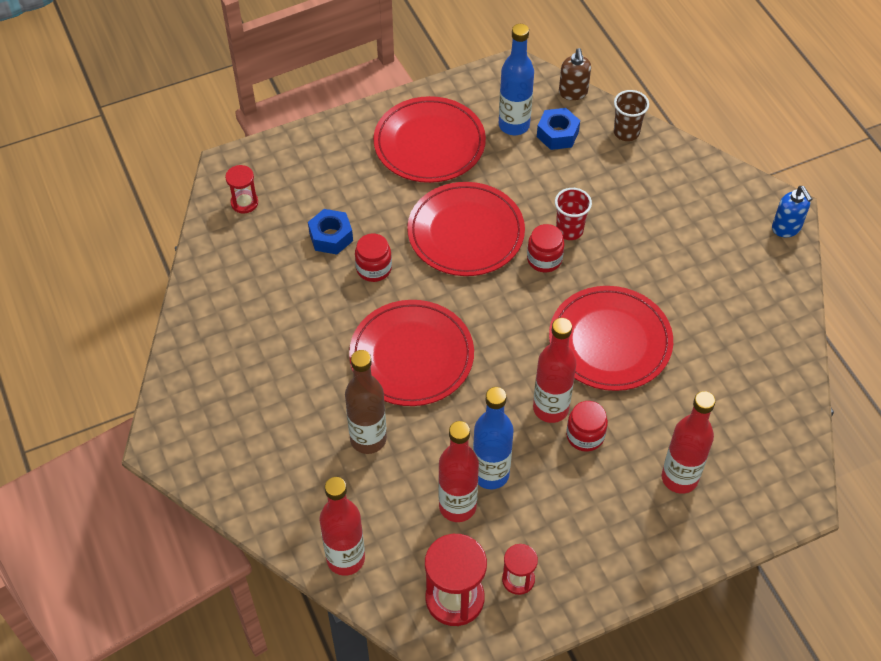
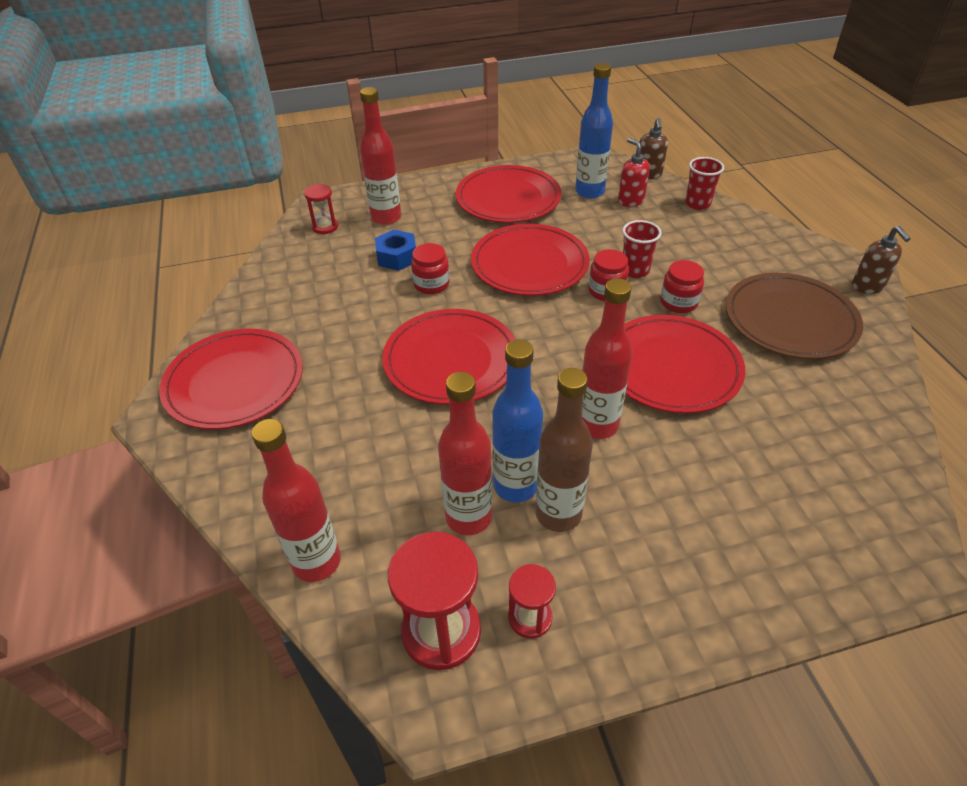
camera: 10 degrees right, 10 degrees down
(218, 403) = (234, 382): none -> red plate
(368, 439) = (382, 433): brown bottle -> brown bottle (558, 514)
(557, 134) = (630, 201): blue nut -> red soap dispenser
(585, 435) = (635, 457): red jar -> red jar (678, 302)
(626, 132) = (697, 204): brown cup -> red cup
(679, 478) = (752, 518): red bottle -> red bottle (386, 218)
(714, 276) = (790, 320): none -> brown plate
(786, 228) = (867, 287): blue soap dispenser -> brown soap dispenser

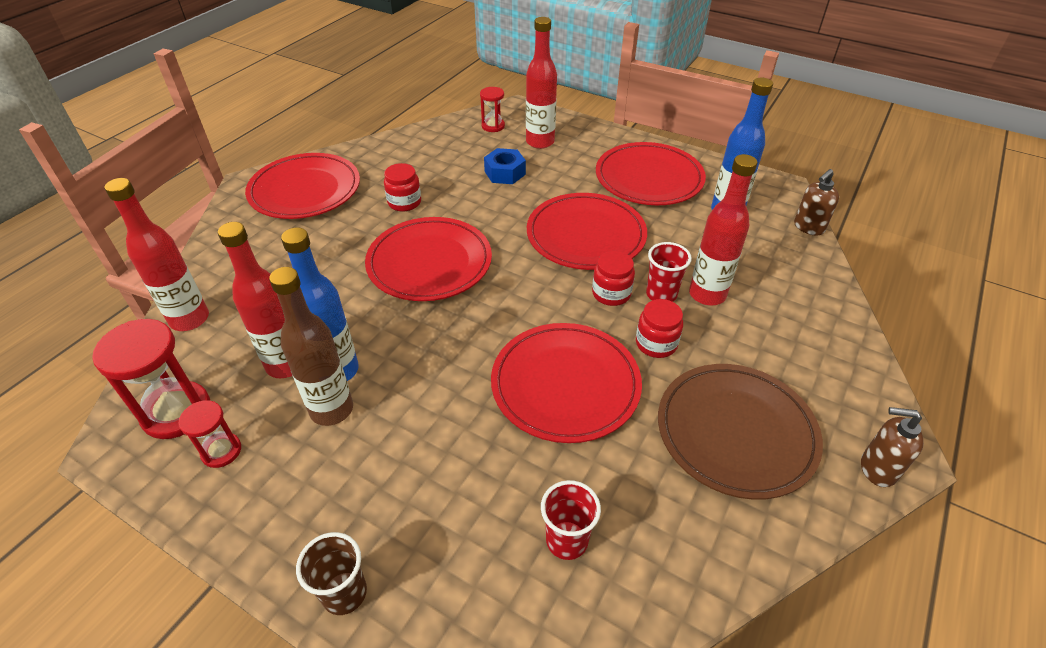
camera: 45 degrees right, 0 degrees up
(431, 284) = (497, 205): red jar -> red jar (404, 202)
(597, 425) = (446, 378): red bottle -> red bottle (707, 294)
(630, 201) = (753, 239): red soap dispenser -> none
(697, 204) = (816, 279): red cup -> red cup (567, 540)
(760, 604) = (344, 593): none -> brown cup
(867, 287) = (877, 469): brown soap dispenser -> brown soap dispenser turned 75 degrees clockwise

